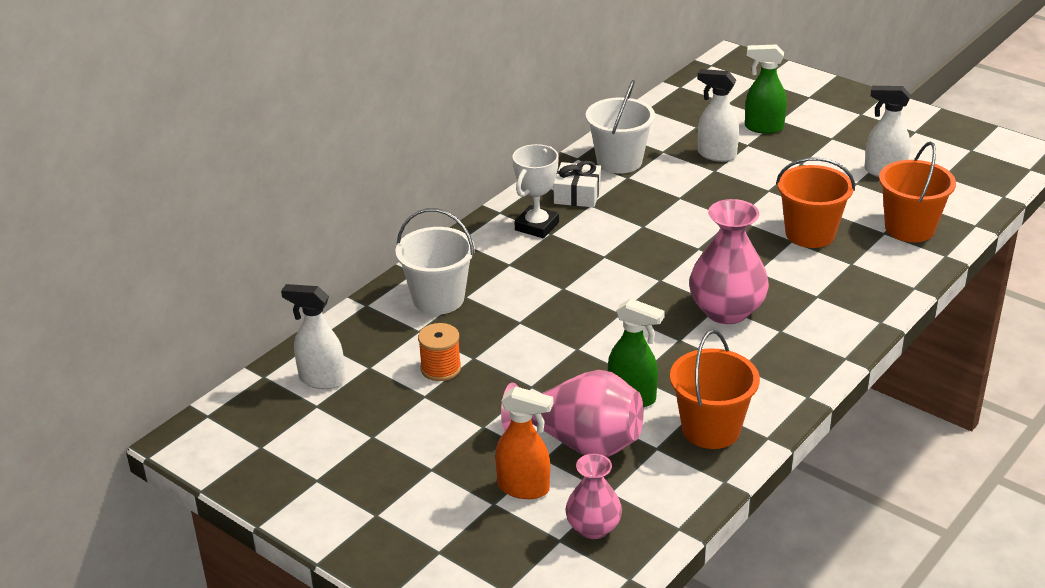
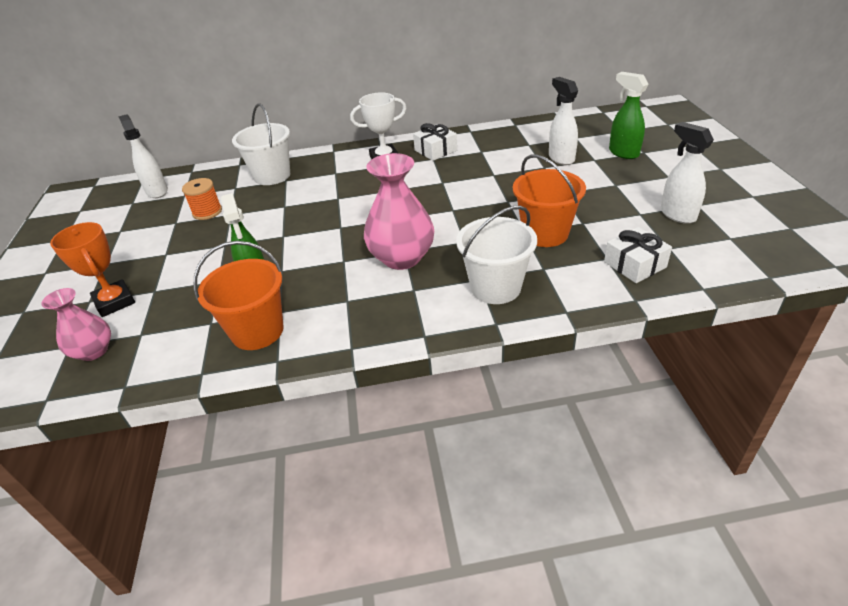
camera: 45 degrees right, 5 degrees up
(524, 488) = (115, 302): orange spray bottle -> orange trophy
(580, 442) = (184, 293): pink vase -> none
(619, 161) = (491, 141): white bucket -> white bucket (496, 287)
(909, 228) = (635, 264): orange bucket -> white gift

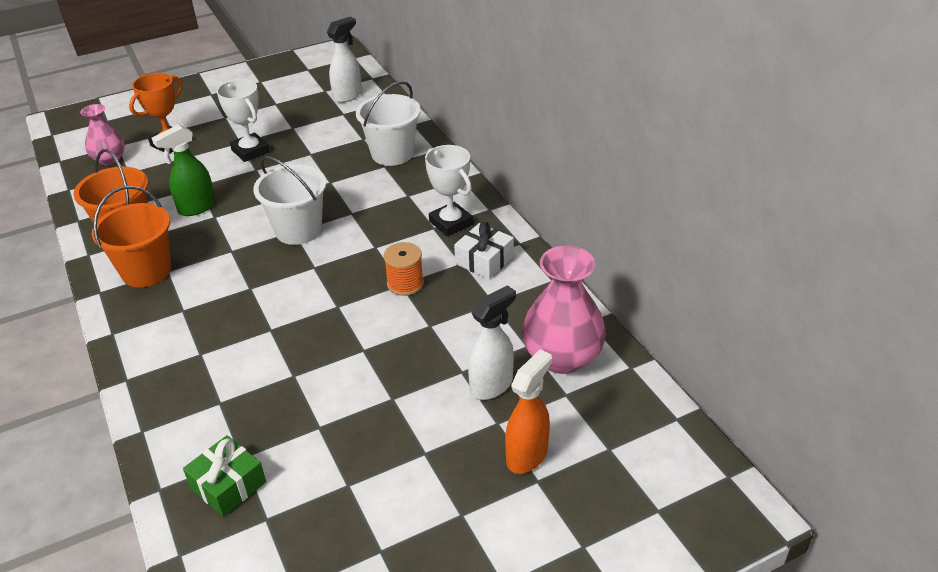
camera: 70 degrees right, 0 degrees up
(189, 247) = (250, 151): none -> white trophy
(207, 212) = (313, 139): orange spool -> orange spool (405, 283)
(402, 258) = (237, 289): pink vase -> pink vase (562, 357)
(496, 287) = (185, 369): white bucket -> white bucket (298, 230)
(545, 233) = (291, 394): orange bucket -> orange bucket (146, 271)
(623, 153) = (527, 455): green spray bottle -> orange spray bottle
(635, 264) = (228, 485): white gift -> green gift
(677, 214) = (350, 527): white spray bottle -> none

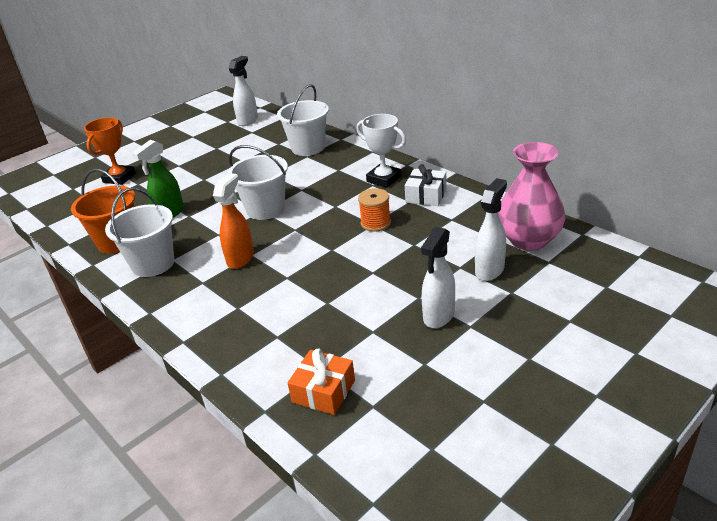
camera: 15 degrees left, 5 degrees down
(109, 159) = (72, 198): pink vase -> none
(146, 271) = (153, 264): orange bucket -> white bucket
(228, 485) = (323, 391): green gift -> orange gift
(250, 151) = (191, 169): white trophy -> none
(398, 429) = (438, 316): none -> white spray bottle
(527, 455) = (550, 306): orange spray bottle -> orange spray bottle (241, 258)

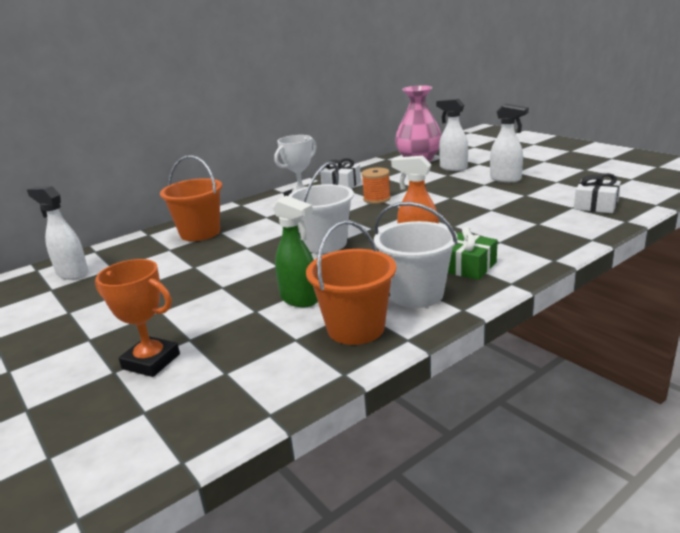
camera: 85 degrees left, 10 degrees down
(190, 288) = (468, 266): none -> green gift
(308, 148) = (200, 233): white bucket -> orange bucket
(323, 391) = (596, 205): orange gift -> white gift

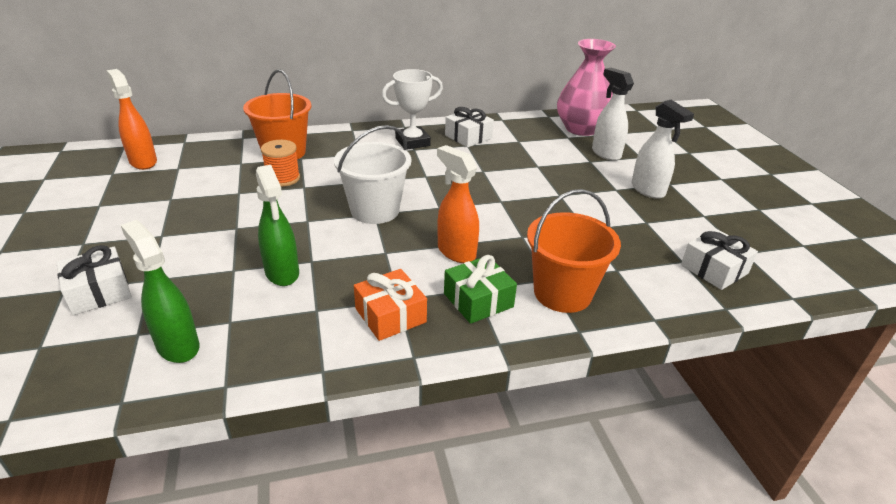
camera: 20 degrees right, 10 degrees up
(72, 274) = (143, 162): white spray bottle -> orange spray bottle
(151, 361) = (99, 292): orange trophy -> white gift
(271, 367) = (177, 345): none -> green spray bottle
(355, 328) = (292, 333): orange bucket -> orange bucket (562, 293)
(377, 199) = (483, 169): orange spool -> orange spool (283, 178)
(416, 294) = (390, 315): white bucket -> orange gift

